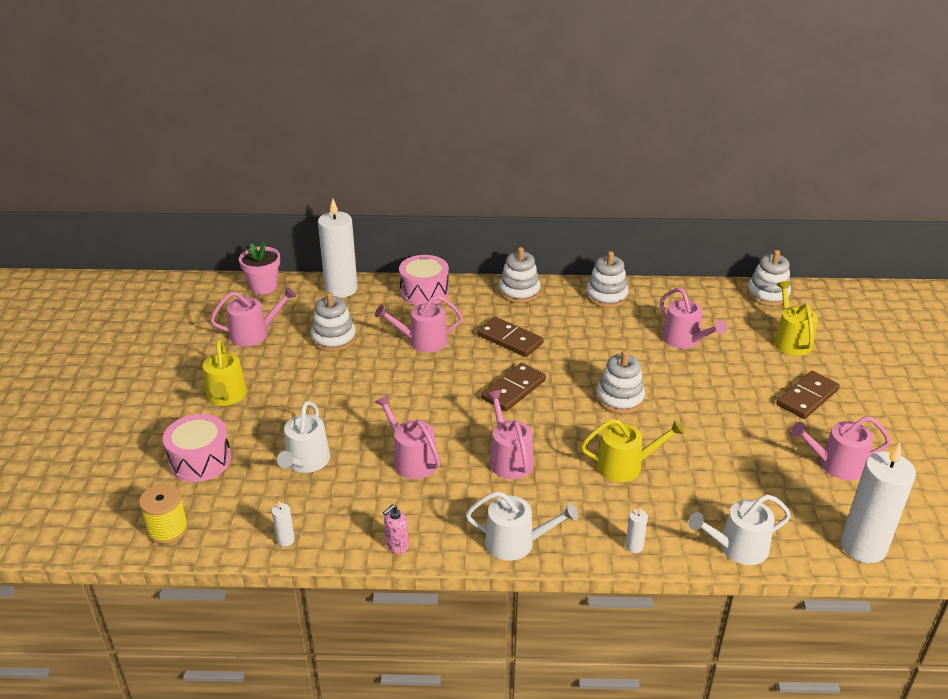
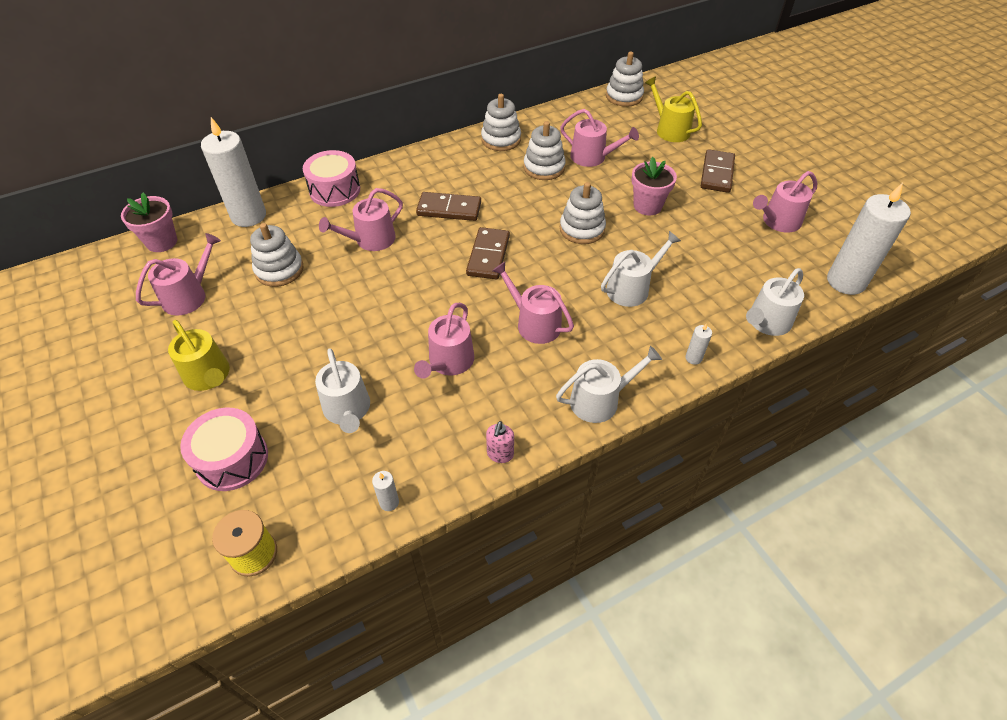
camera: 30 degrees left, 15 degrees up
(411, 460) = (449, 362): pink watering can -> pink watering can turned 90 degrees counterclockwise
(519, 291) = (423, 160): white stacking toy -> white stacking toy (544, 167)
(625, 466) = (632, 288): yellow watering can -> white watering can
(704, 401) = (647, 206): none -> pink flower pot

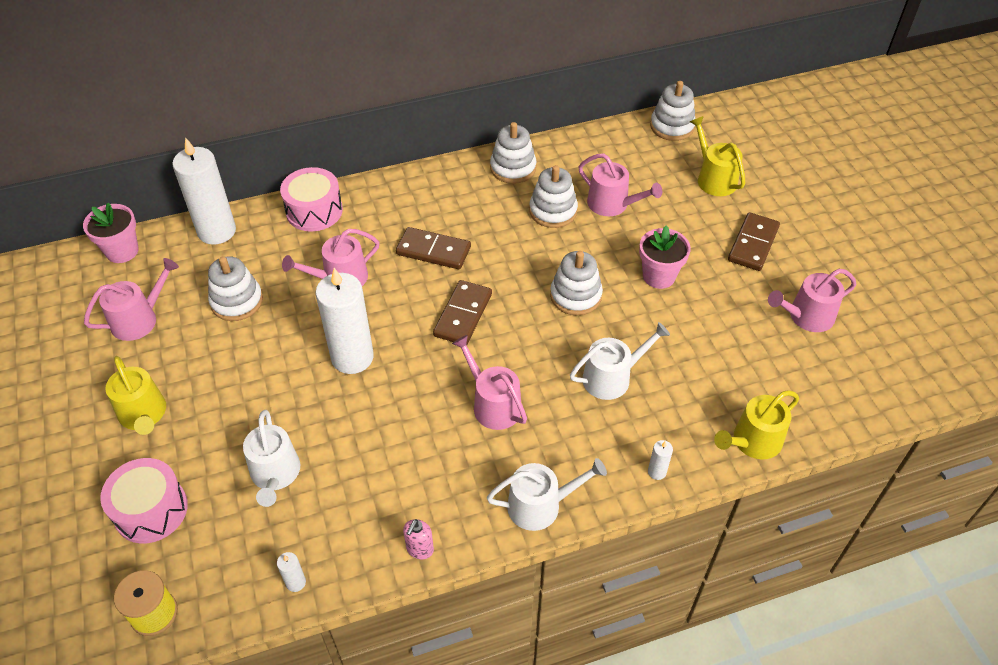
camera: 10 degrees right, 0 degrees up
(449, 362) = (391, 436): pink watering can -> none
(766, 322) = (753, 441): white watering can -> yellow watering can
(846, 281) = (862, 404): white candle -> white candle (352, 357)

